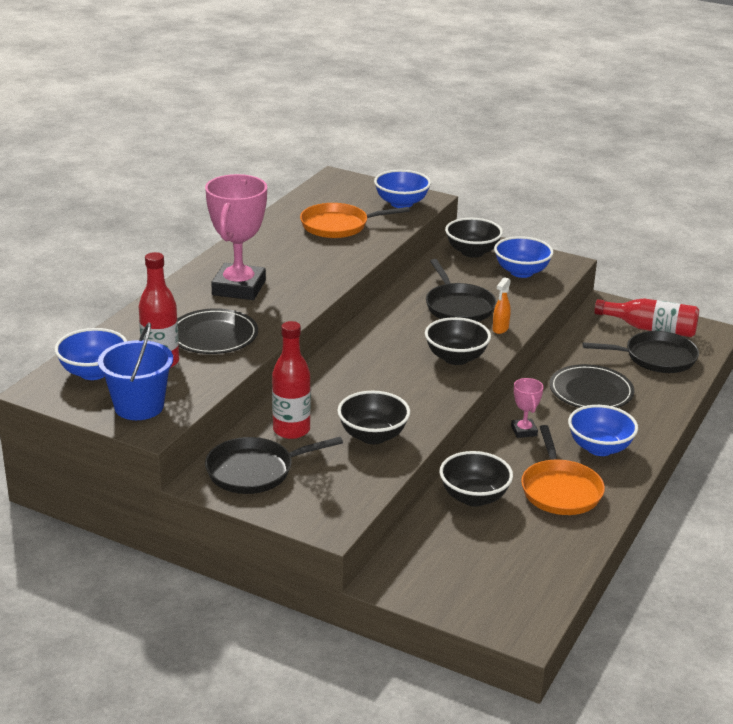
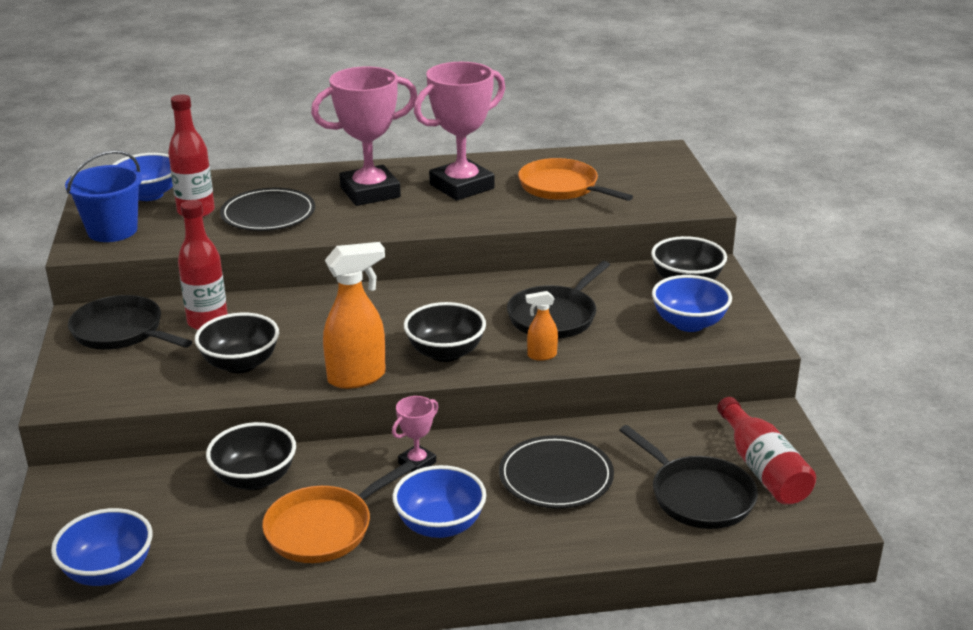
camera: 55 degrees right, 0 degrees up
(283, 255) = (462, 186): none -> pink trophy
(401, 203) = (664, 197): blue bowl -> blue bowl (109, 571)
(448, 399) = (357, 377): none -> orange spray bottle

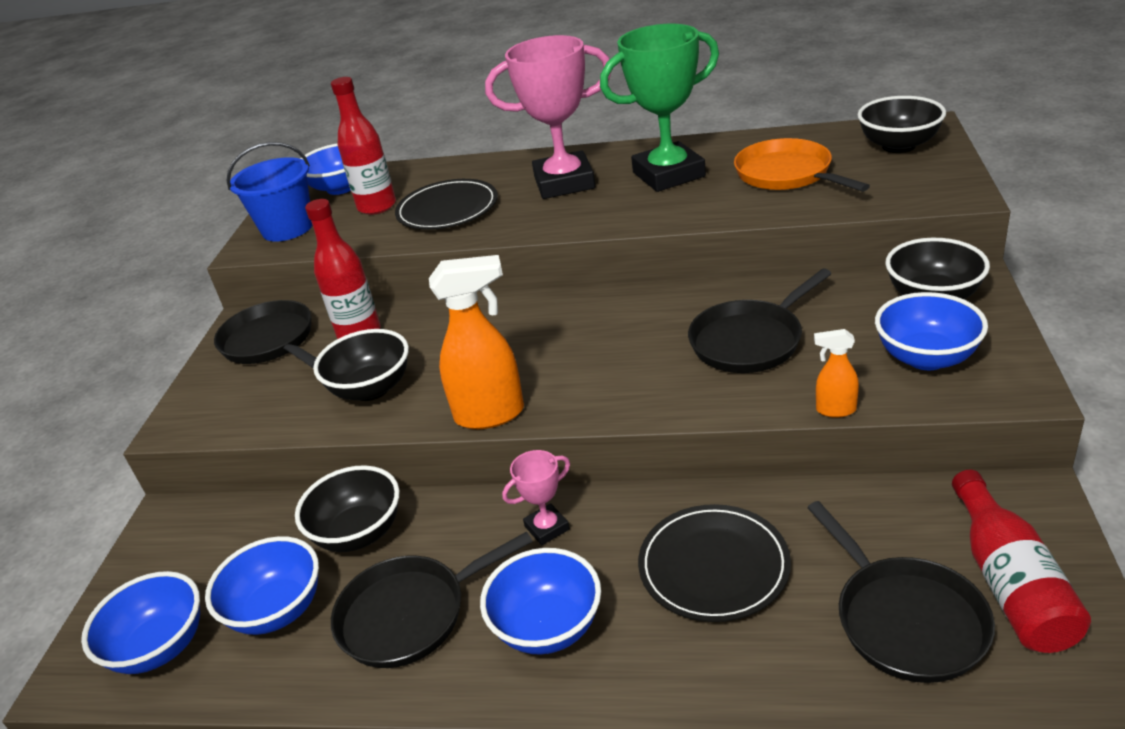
camera: 20 degrees right, 5 degrees up
(205, 537) = (277, 610): none -> blue bowl
(323, 529) = (409, 615): orange pan -> black pan
(445, 353) = (603, 386): black bowl -> black bowl (898, 146)
(462, 186) = (668, 174): pink trophy -> green trophy
(541, 355) = (719, 396): orange spray bottle -> orange spray bottle (835, 410)

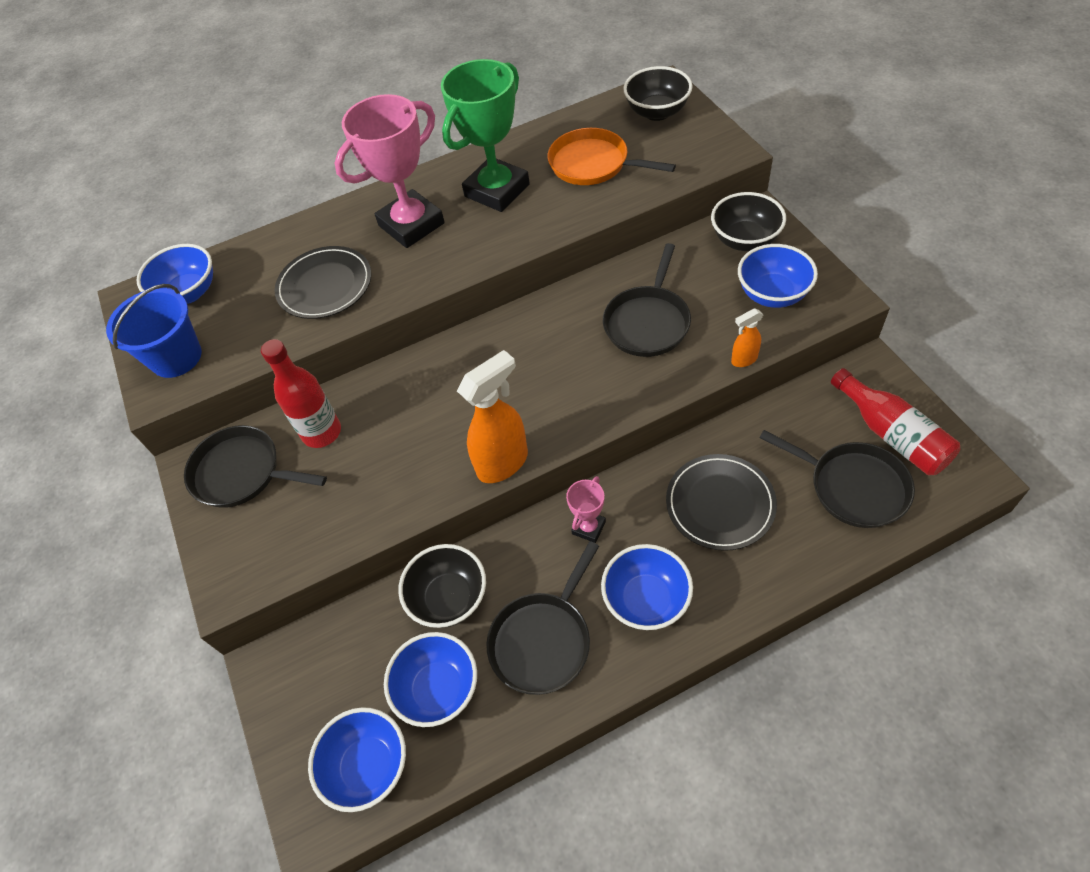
camera: 30 degrees left, 20 degrees up
(371, 389) = (382, 480): black bowl -> none
(377, 206) = (249, 303): red bottle -> none

